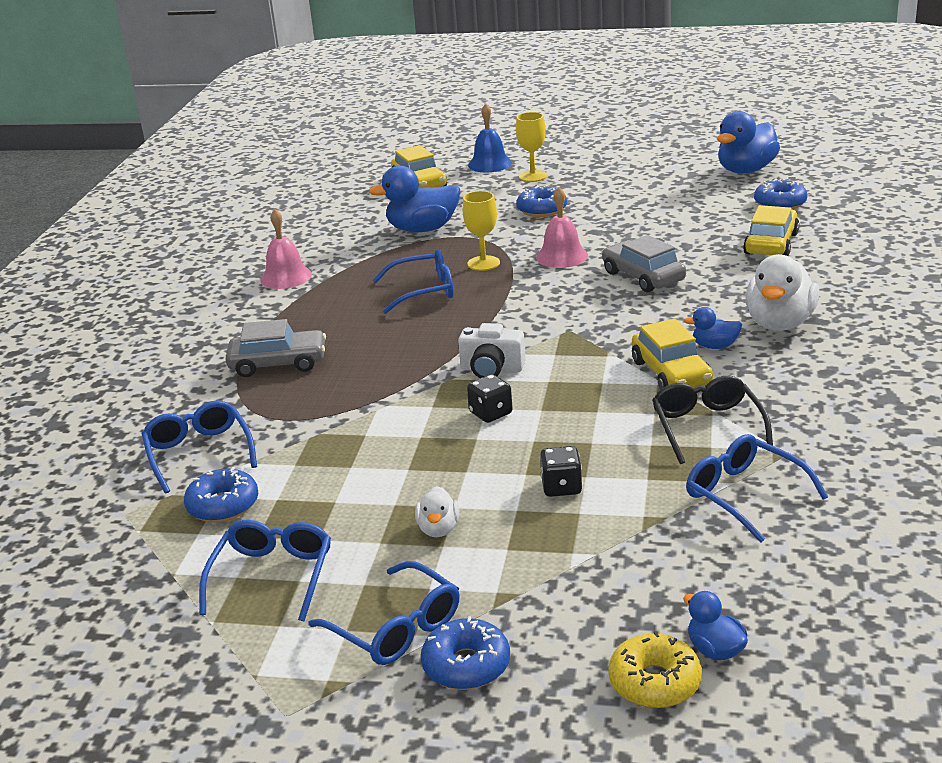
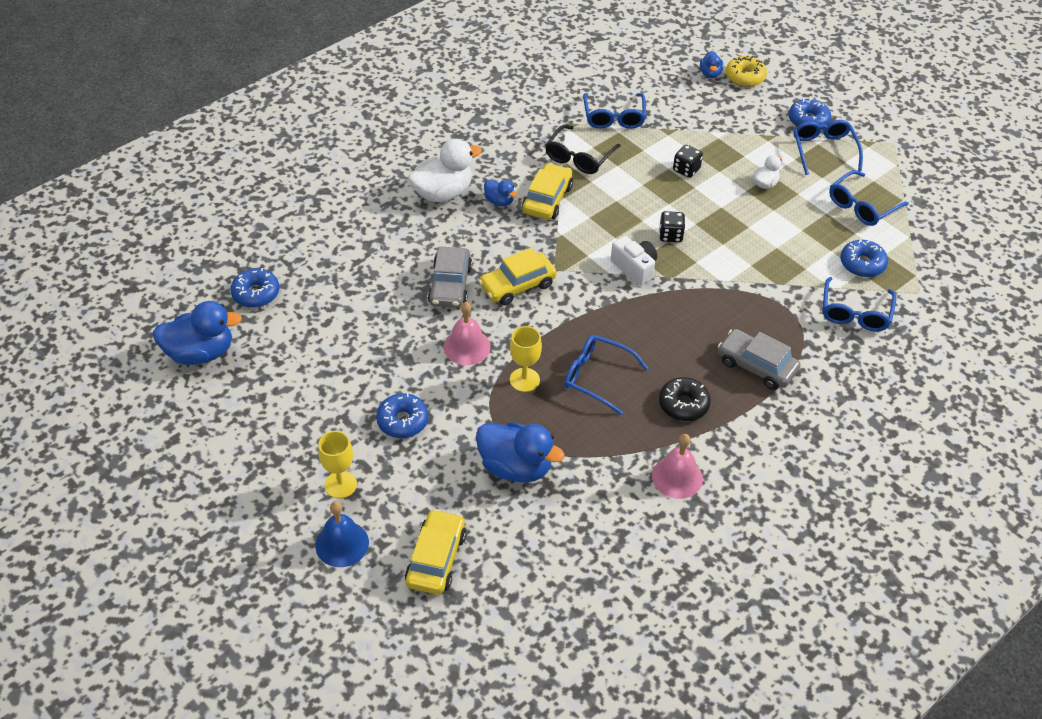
camera: 145 degrees left, 20 degrees up
(325, 311) = (683, 404): none -> black donut
(771, 244) = (334, 258): yellow car -> yellow car (517, 285)

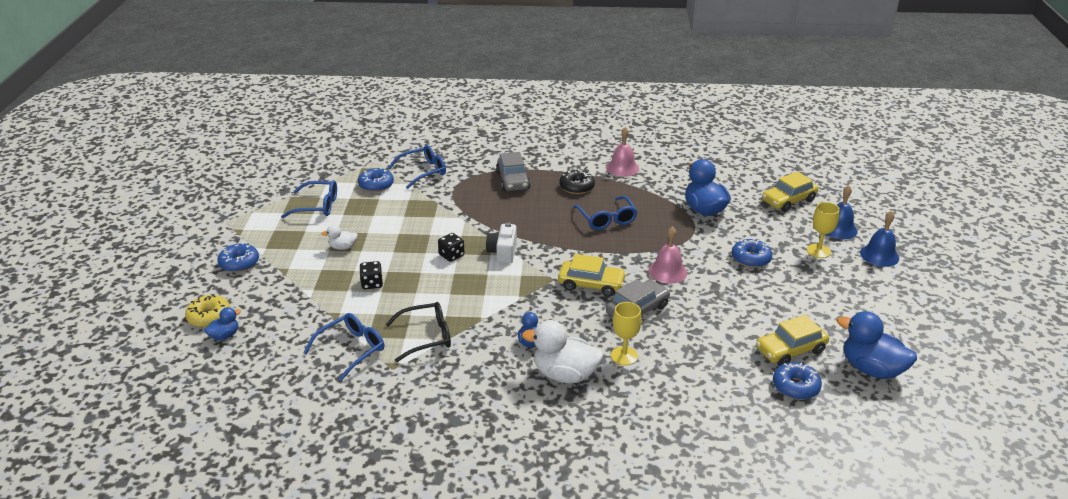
camera: 135 degrees left, 15 degrees down
(269, 525) = (879, 255): none -> blue bell
(524, 380) = (651, 239): yellow goblet -> yellow goblet (624, 356)
(547, 199) = (494, 322): yellow car -> yellow car (790, 350)
(824, 150) = (270, 242): blue glasses -> none

